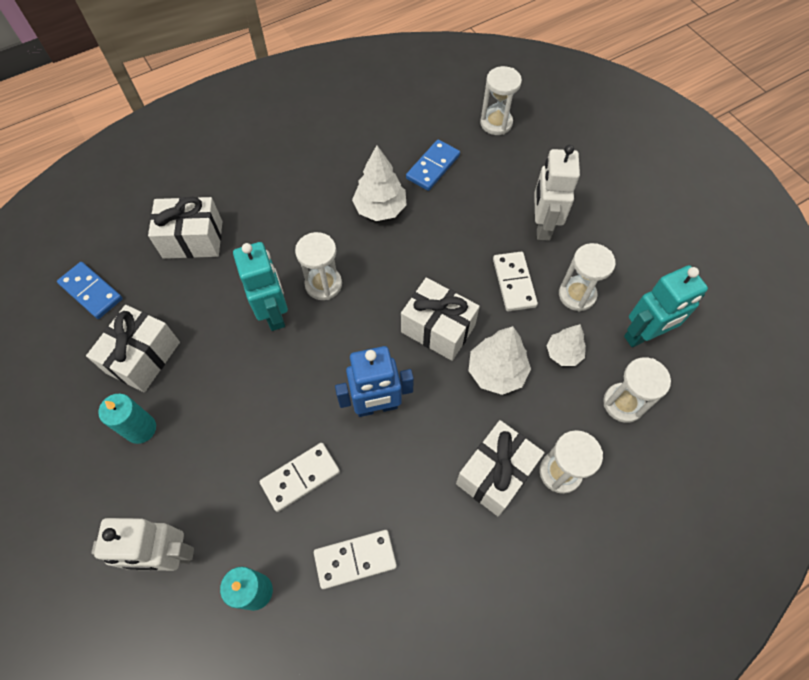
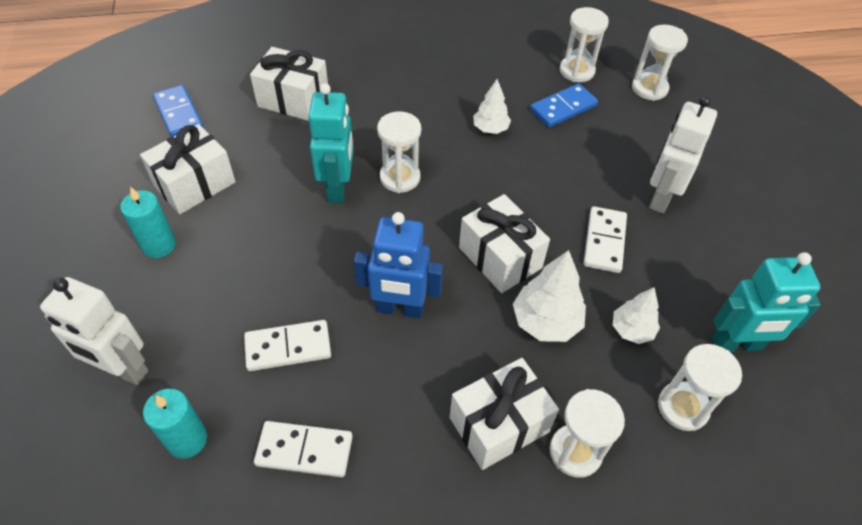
camera: 20 degrees right, 10 degrees down
(380, 208) = (490, 128): white tree -> white tree, size x0.64
(577, 295) = (672, 277): white hourglass -> white hourglass (577, 71)

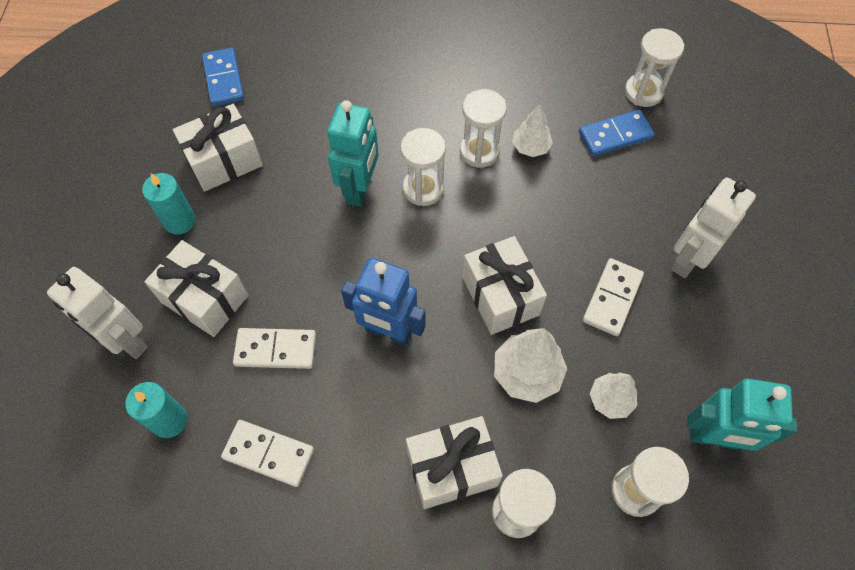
camera: 15 degrees right, 10 degrees up
(293, 100) = (338, 80): white gift -> white gift (204, 299)
(649, 88) = (718, 126): white hourglass -> white hourglass (479, 151)

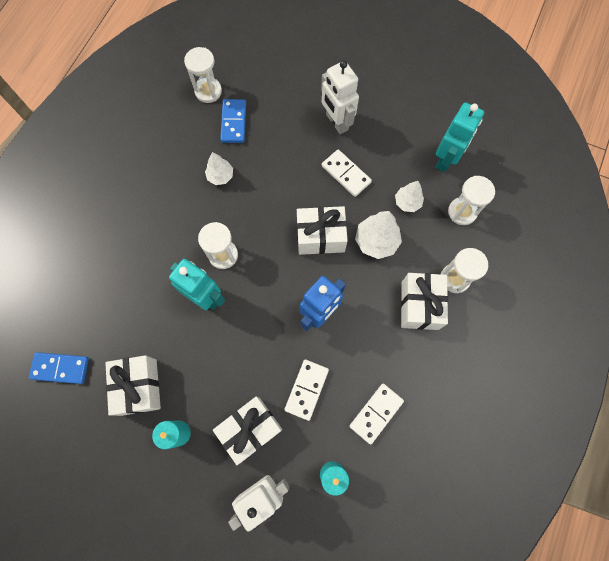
camera: 70 degrees left, 10 degrees up
(479, 151) = (209, 208): white hourglass -> none

